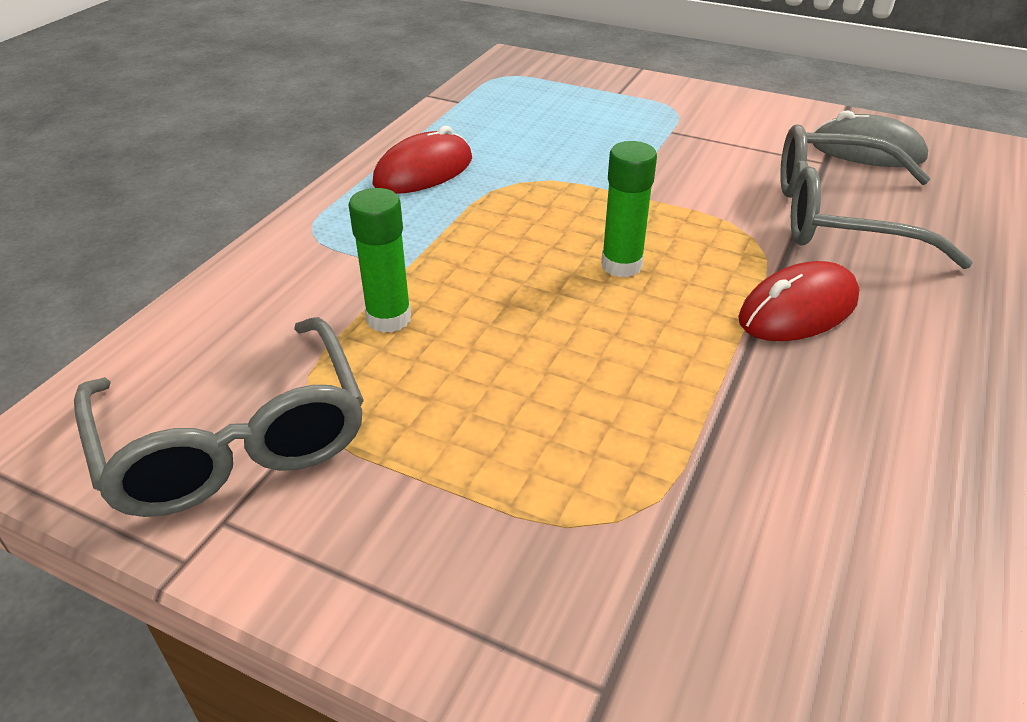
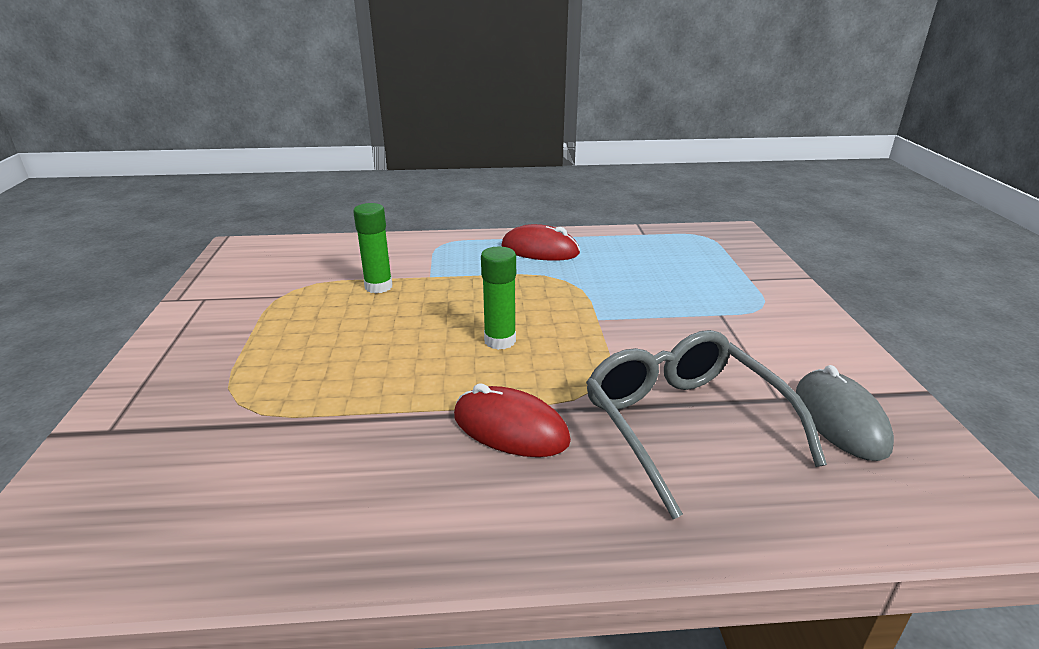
camera: 60 degrees right, 10 degrees down
(234, 440) = (258, 283): grey glasses -> none

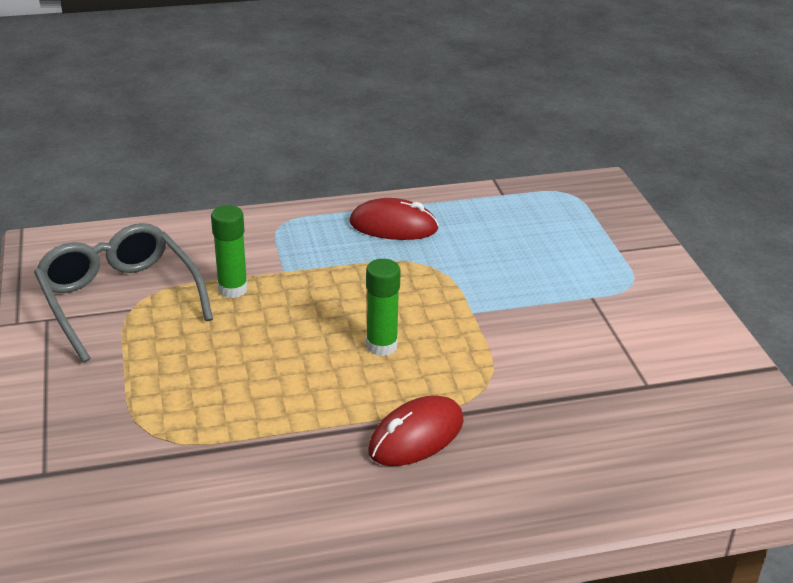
camera: 10 degrees left, 5 degrees up
(510, 428) = (416, 436): red mouse -> red mouse turned 60 degrees counterclockwise
(683, 424) = (566, 417): grey glasses -> grey glasses (119, 299)
(840, 419) = (699, 401): grey mouse -> none

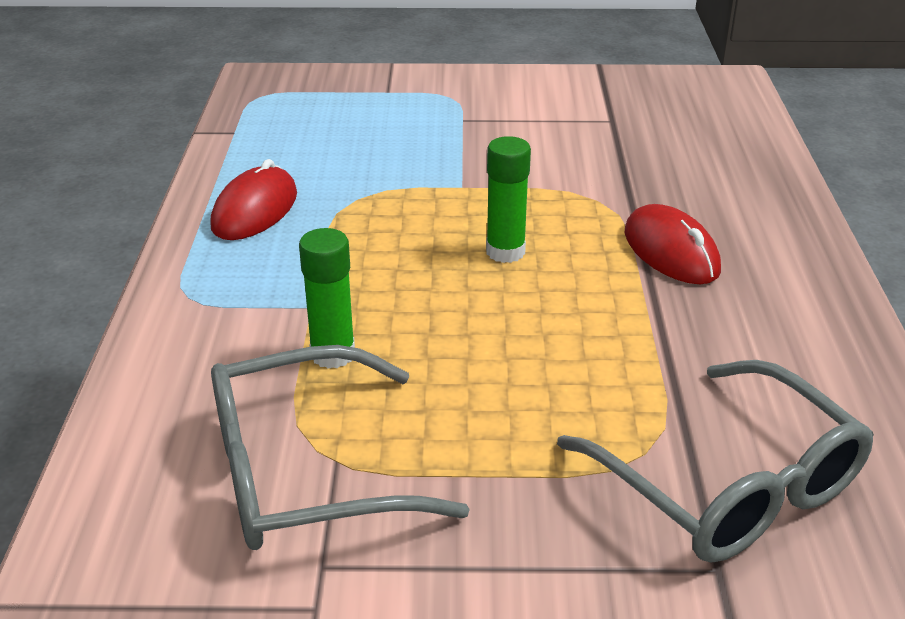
camera: 75 degrees left, 0 degrees up
(121, 477) = (729, 486): none -> grey glasses

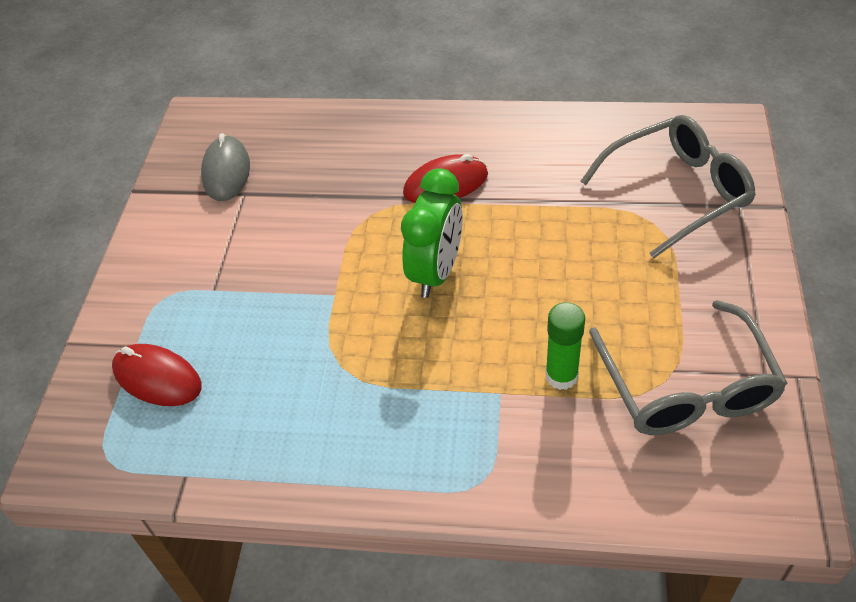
camera: 80 degrees left, 15 degrees up
(255, 210) = (348, 443): red mouse -> red mouse (157, 378)
(505, 252) = (436, 272): green glue stick -> green clock
(643, 106) = (226, 172): none -> grey mouse

